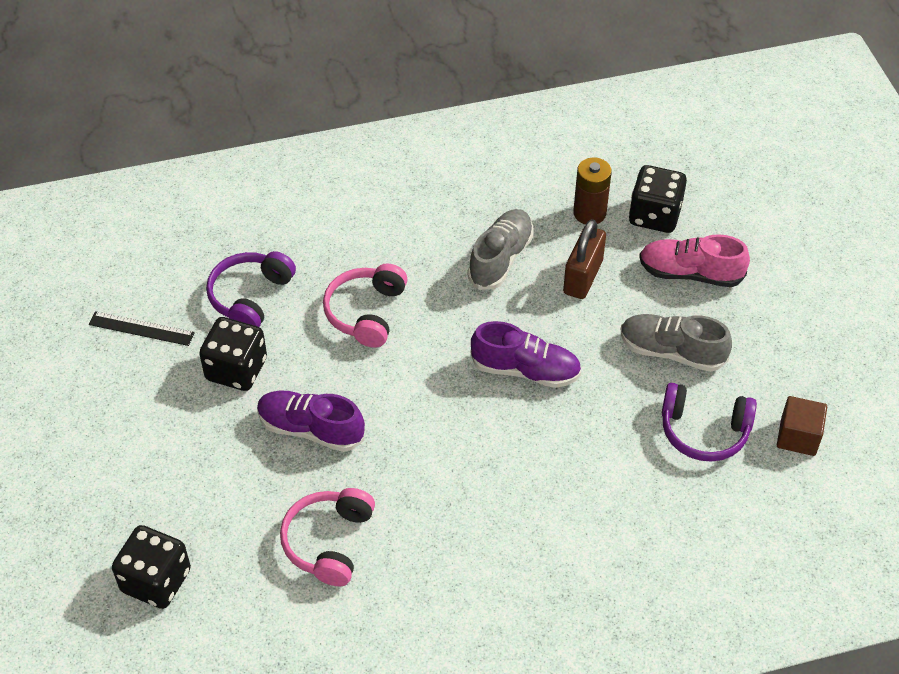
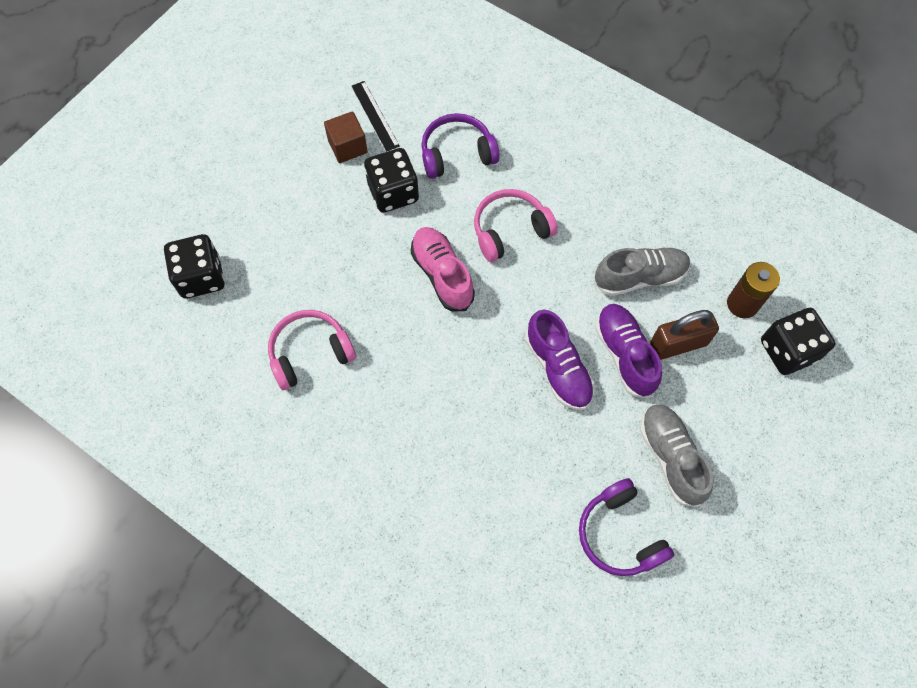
camera: 50 degrees right, 15 degrees up
(311, 429) = (386, 273): purple shoe -> purple shoe (624, 355)
(690, 273) = (758, 417): pink shoe -> pink shoe (442, 274)
(798, 436) = (679, 610): brown cube -> brown cube (347, 147)

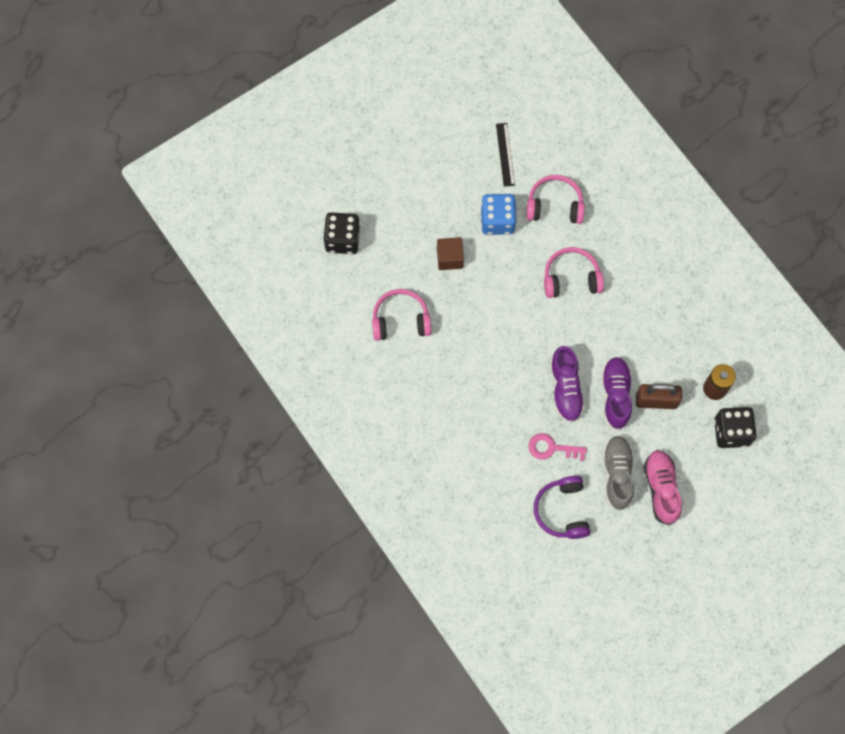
camera: 20 degrees right, 5 degrees up
(347, 147) = (476, 173): brown cube -> brown cube (450, 258)
(393, 193) = (497, 221): black dice -> blue dice
(442, 274) = (510, 295): pink shoe -> pink shoe (661, 489)
(457, 154) = (555, 205): purple headphones -> pink headphones
(571, 452) = (552, 448): none -> pink key
(639, 277) = (650, 344): grey shoe -> none

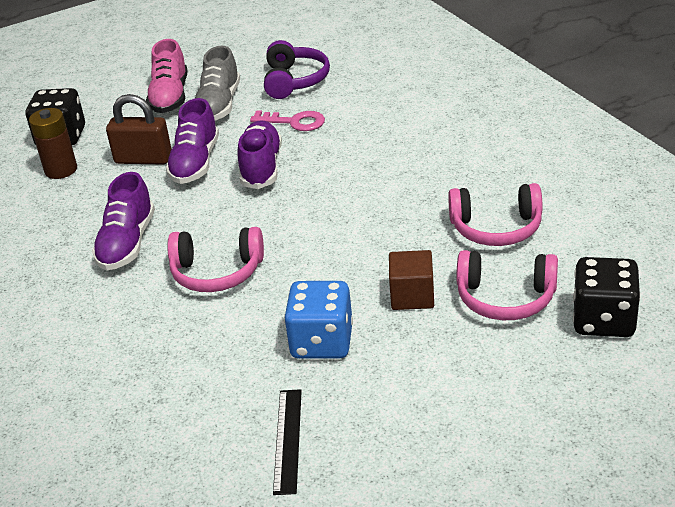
camera: 170 degrees left, 35 degrees down
(555, 205) = (215, 361): pink headphones -> pink headphones (505, 298)
(637, 305) = (127, 243): none -> purple shoe

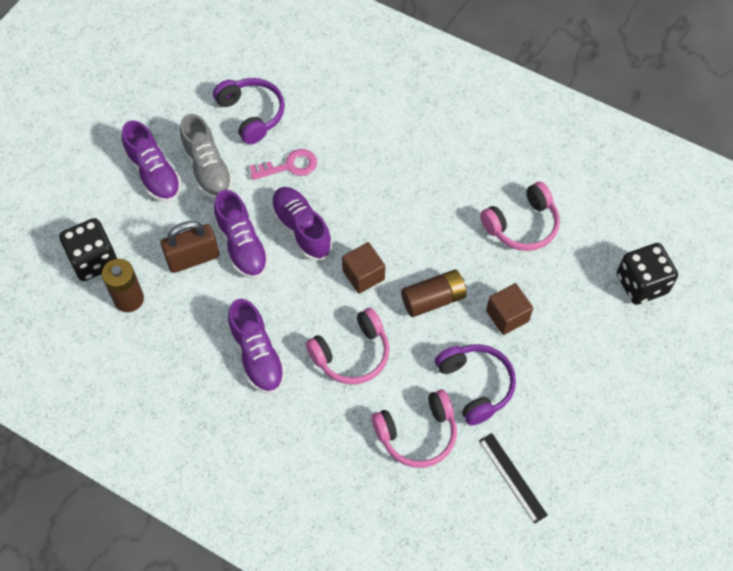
camera: 35 degrees left, 25 degrees up
(170, 97) = (154, 173): pink shoe -> purple shoe
(288, 217) = (363, 275): none -> brown cube
(322, 342) = (475, 385): blue dice -> purple headphones
(342, 257) = (433, 299): none -> brown battery
(505, 298) = (569, 291): pink headphones -> pink headphones (417, 434)

